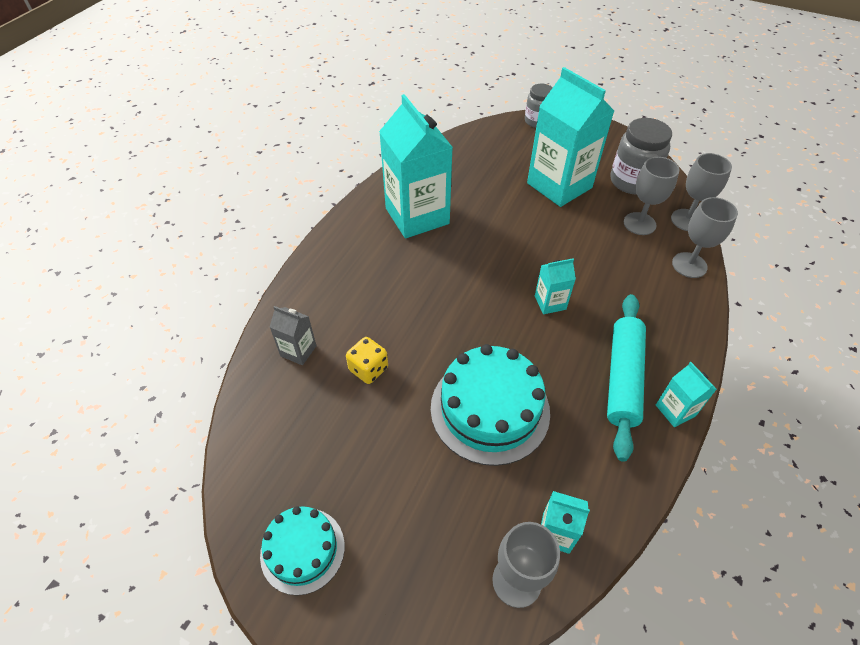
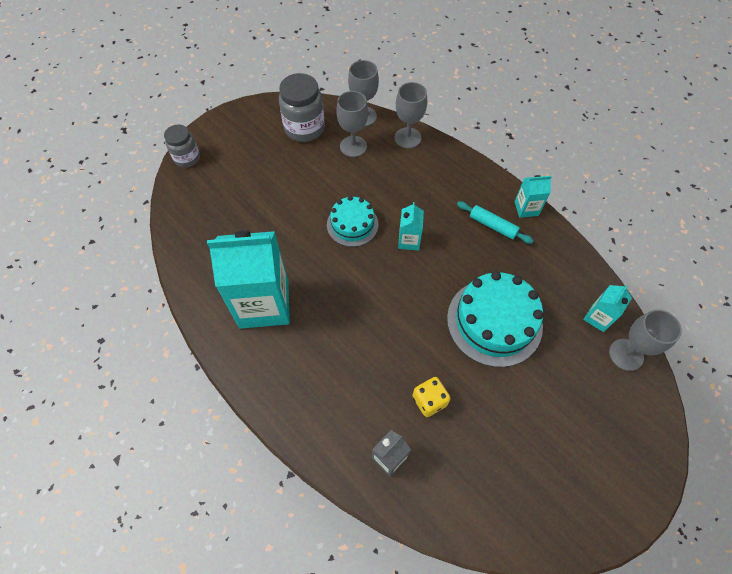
camera: 70 degrees left, 10 degrees up
(302, 550) = (580, 497): turquoise cake -> turquoise cake (352, 224)
(559, 185) = (282, 178): turquoise carton -> none
(623, 378) = (492, 225): turquoise rolling pin -> turquoise rolling pin, size x0.58

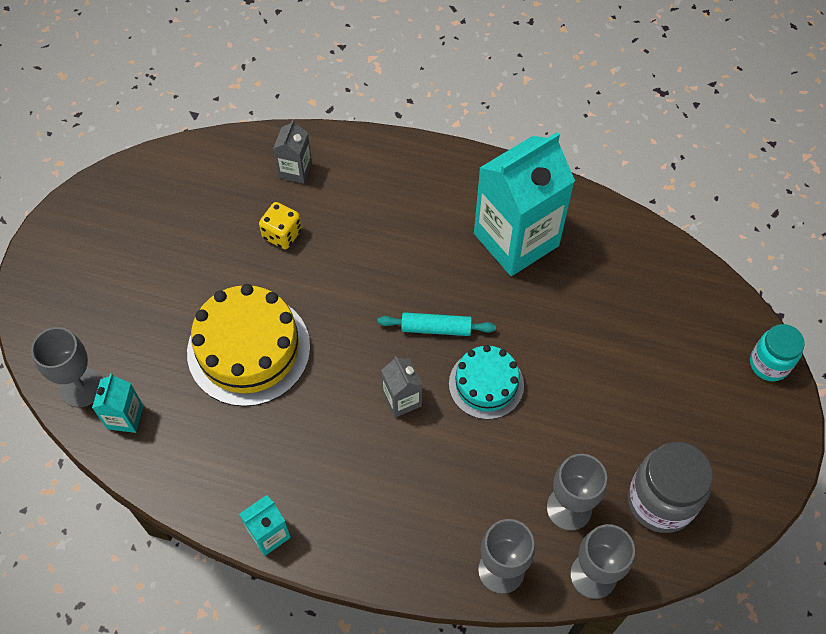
camera: 150 degrees right, 0 degrees up
(187, 158) = (769, 364): grey jar -> turquoise jar
(409, 241) = (402, 399): turquoise carton -> grey carton
(492, 225) = (304, 480): turquoise rolling pin -> turquoise rolling pin (436, 328)
(494, 321) = (248, 349): turquoise cake -> yellow cake

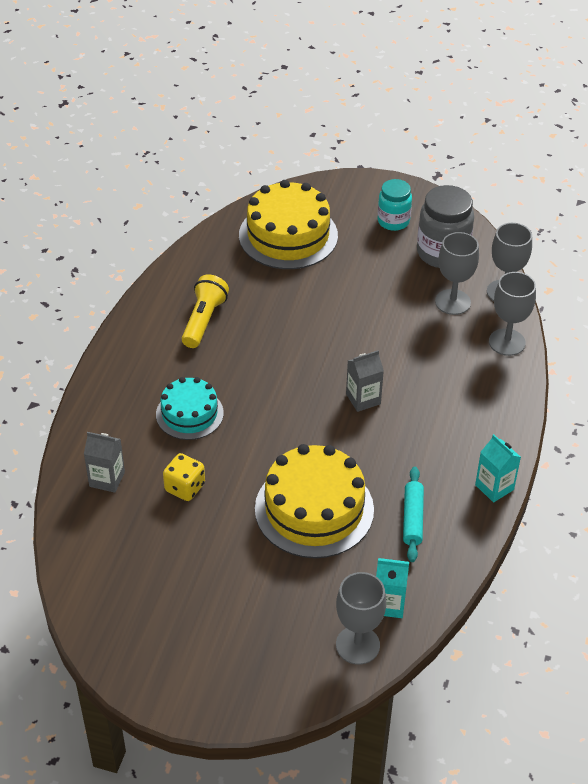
camera: 90 degrees left, 15 degrees down
(436, 328) = (293, 375): turquoise rolling pin -> turquoise rolling pin (413, 518)
(486, 384) = (347, 345): turquoise cake -> turquoise cake (189, 414)
(516, 239) = (204, 320): turquoise carton -> yellow flashlight
(669, 321) = (288, 235): none -> yellow cake
(769, 364) = (326, 187): turquoise jar -> turquoise jar (393, 221)

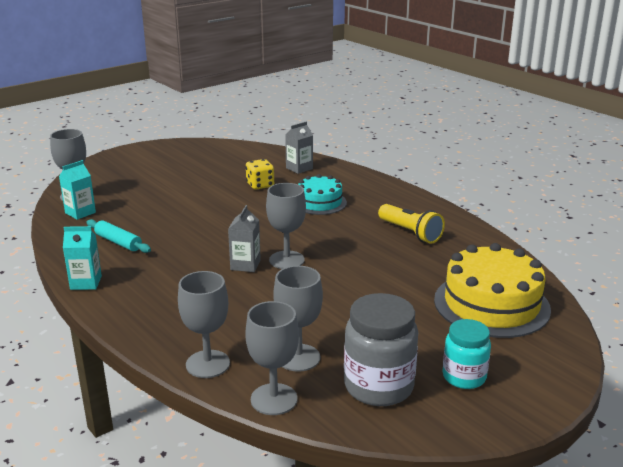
camera: 125 degrees right, 20 degrees down
(314, 509) = (181, 215): yellow cake -> none
(329, 377) = (286, 260): none -> grey goblet

